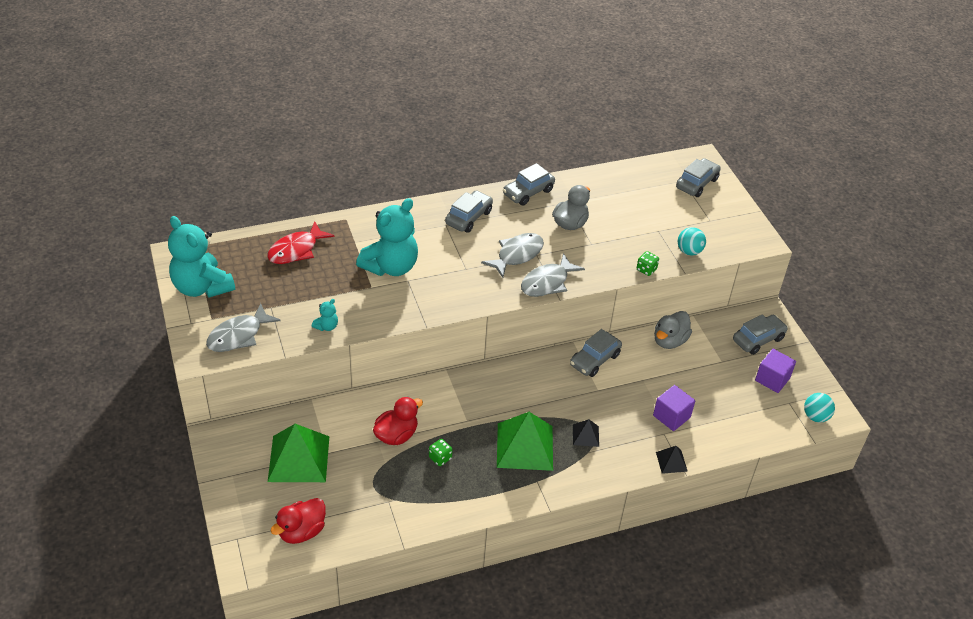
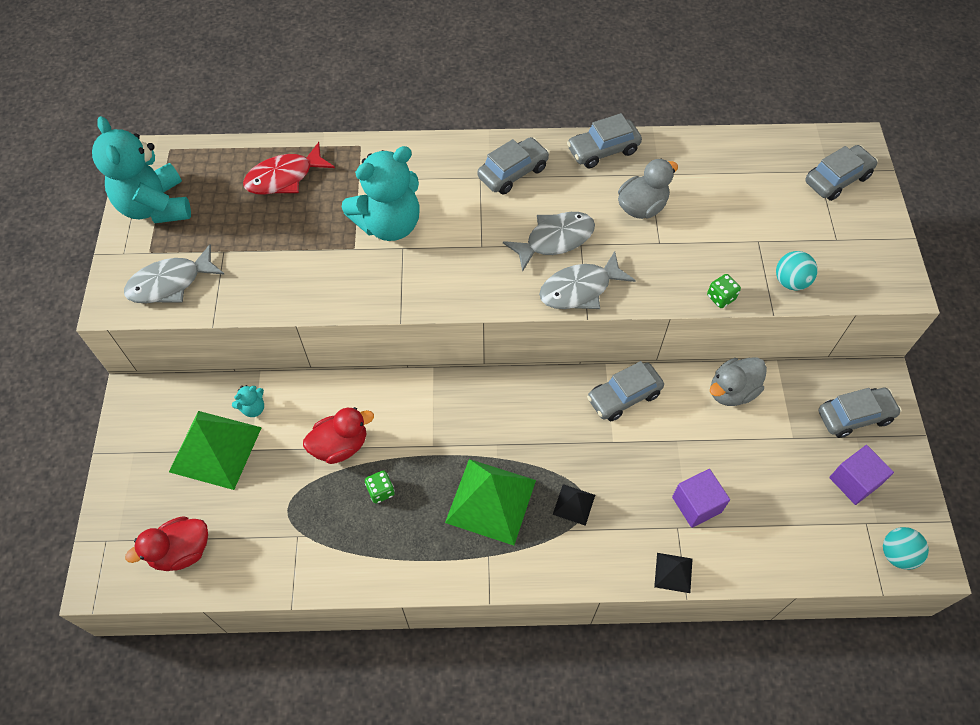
camera: 20 degrees right, 15 degrees up
(326, 326) = (278, 293): turquoise teddy bear -> turquoise teddy bear (253, 408)

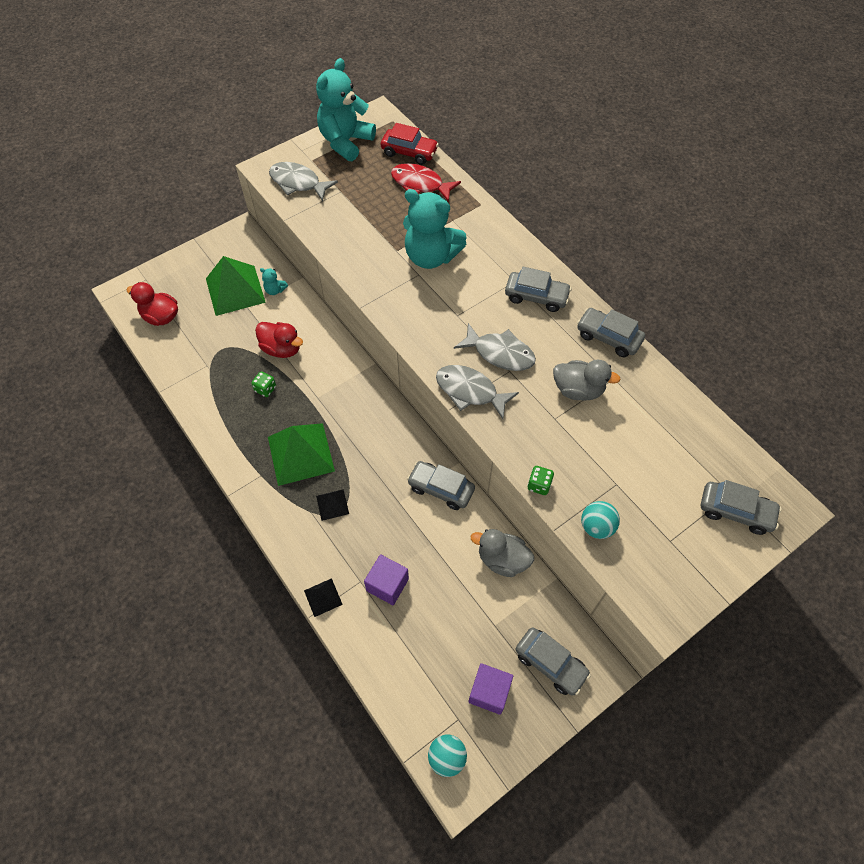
camera: 55 degrees right, 0 degrees up
(230, 161) = (409, 152): none -> red car

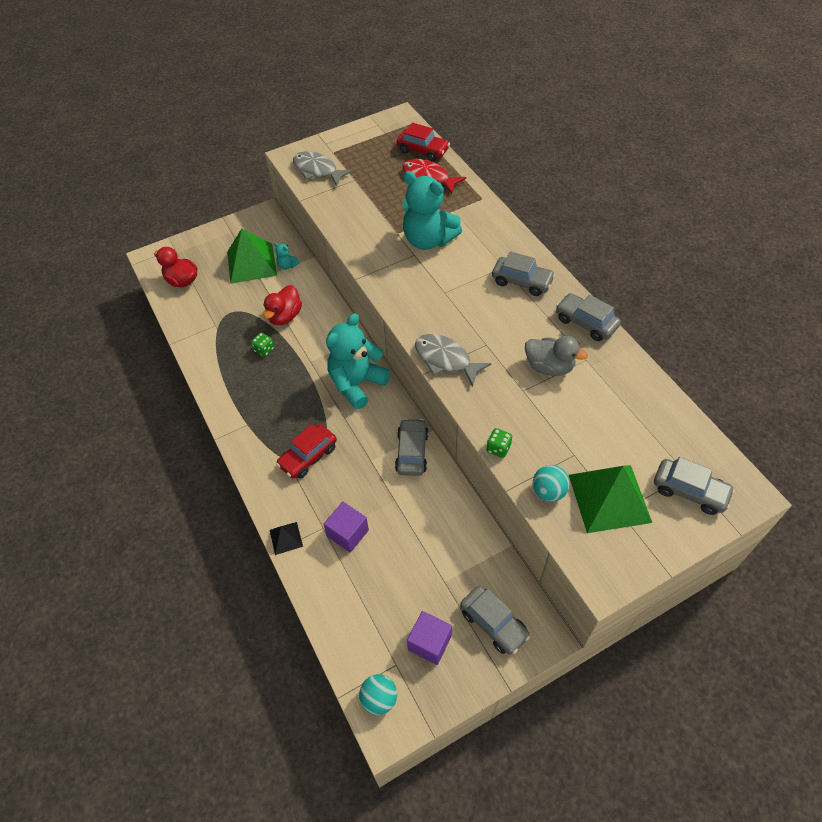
camera: 10 degrees right, 5 degrees down
(282, 349) = (285, 316): red duck -> red duck turned 75 degrees clockwise
(301, 454) = (287, 409): green pyramid -> green pyramid (609, 498)
(332, 504) = (308, 456): black pyramid -> red car
(345, 142) = (366, 139): turquoise teddy bear -> turquoise teddy bear (357, 384)
(441, 489) = (412, 452): grey car -> grey car turned 60 degrees clockwise
(500, 353) = (479, 328): grey fish -> none
(502, 559) = (461, 522): grey duck -> none

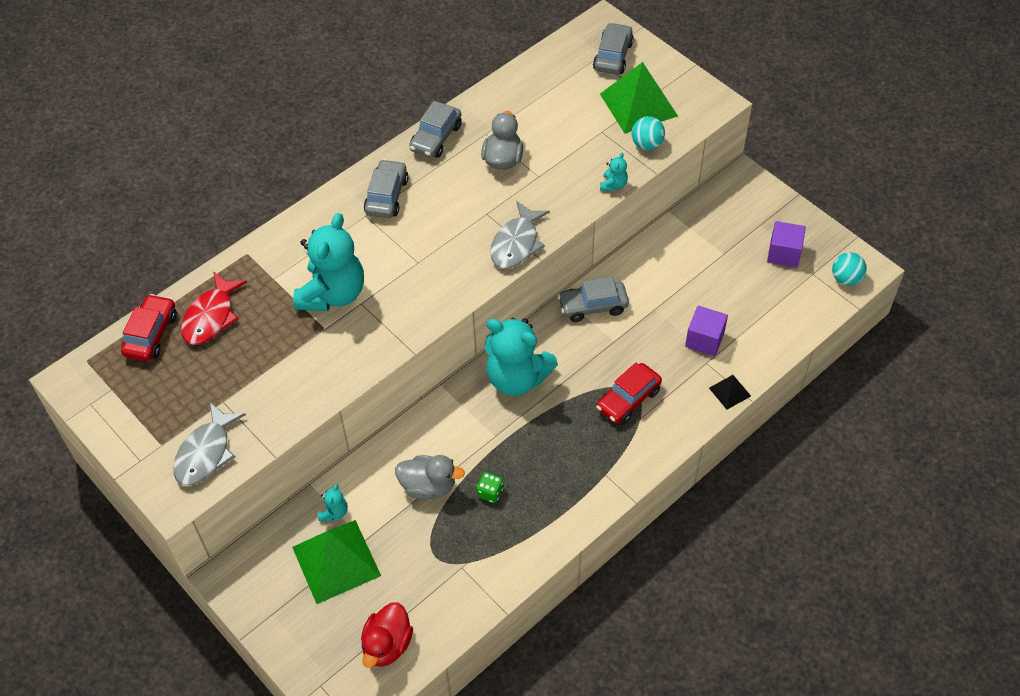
camera: 105 degrees left, 0 degrees up
(285, 316) = (428, 486): red duck -> grey duck
(308, 456) = (628, 399): red car -> red car turned 105 degrees clockwise
(493, 623) = (747, 212): grey car -> none
(498, 448) = (613, 185): green dice -> turquoise teddy bear

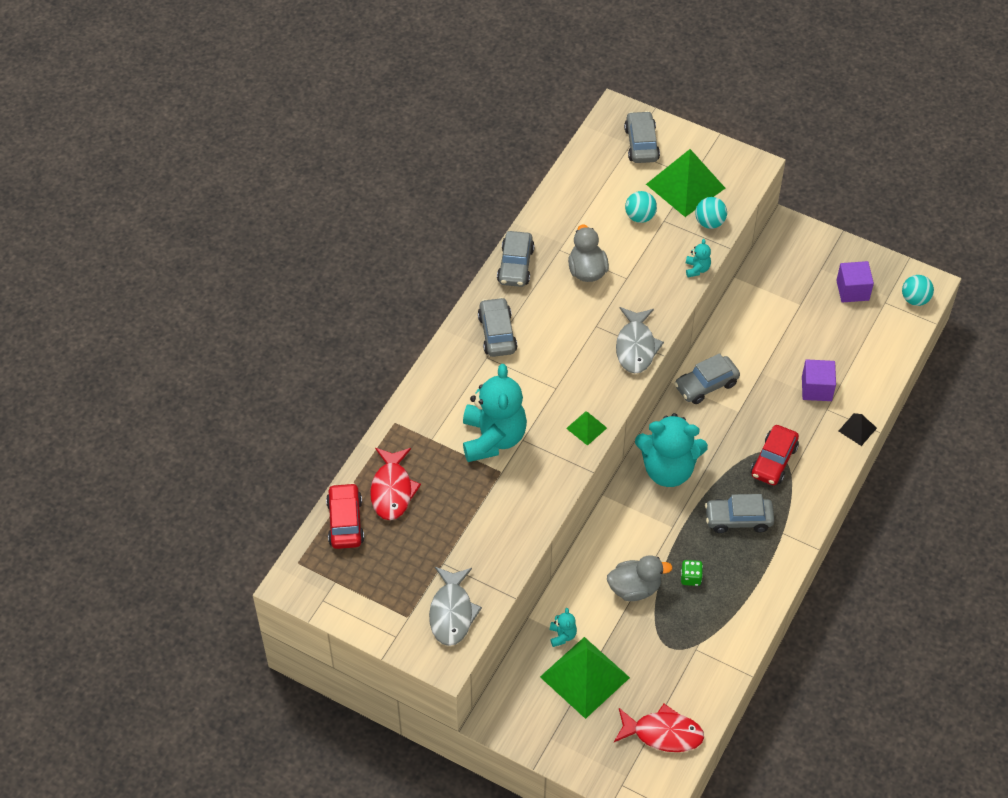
camera: 20 degrees left, 0 degrees up
(387, 645) = (663, 733): red duck -> red fish
(429, 309) = (586, 428): none -> green pyramid
(565, 448) = (738, 519): none -> grey car
(579, 122) = (640, 217): none -> turquoise ball

